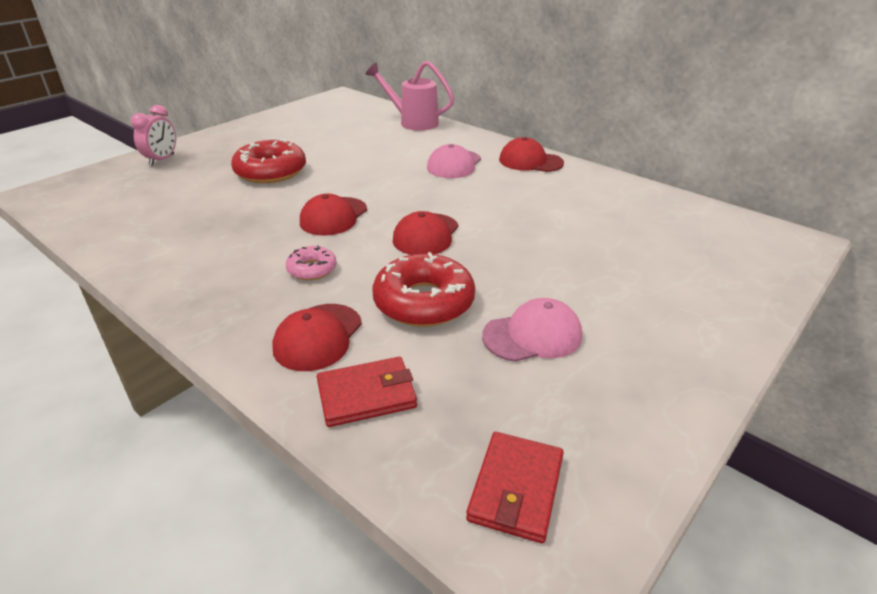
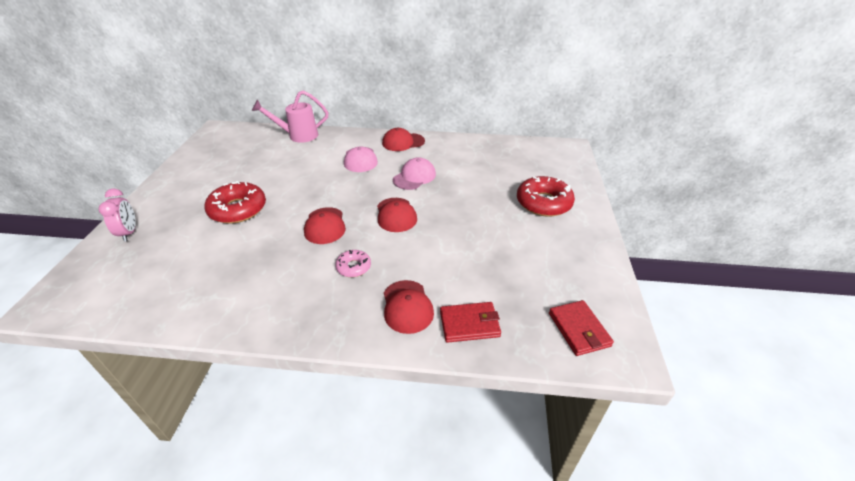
camera: 35 degrees left, 5 degrees up
(367, 395) = (469, 324): red wallet -> red wallet turned 45 degrees clockwise
(424, 302) = (440, 257): red donut -> red donut (543, 203)
(532, 335) = (511, 250): pink cap -> pink cap (414, 177)

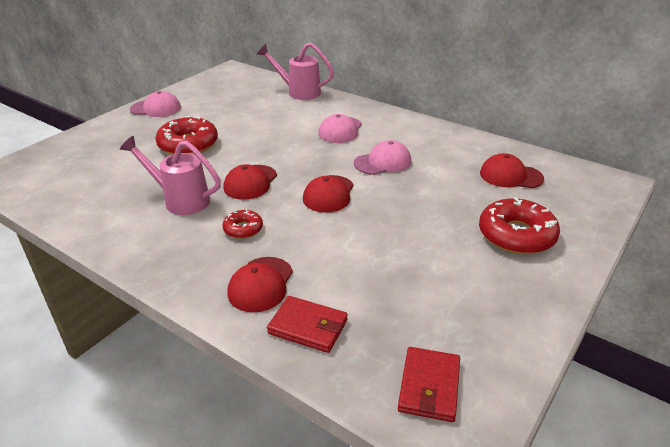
camera: 30 degrees right, 5 degrees down
(129, 233) = (91, 138): pink clock -> none
(173, 184) = (156, 108): none -> pink cap
(276, 262) = (180, 200): none -> pink watering can
(353, 267) = (243, 229): pink donut -> red donut
(403, 142) = (402, 124): red cap -> red cap (510, 176)

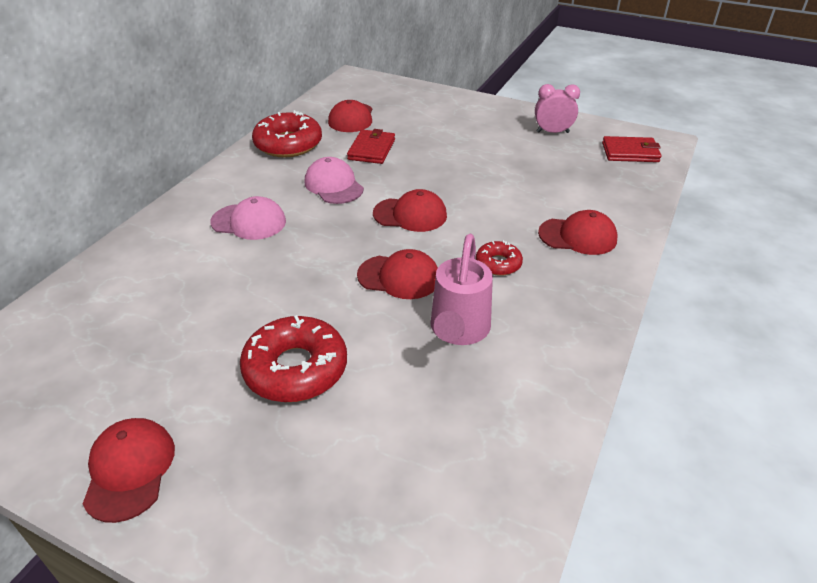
camera: 100 degrees left, 5 degrees up
(156, 108) = (129, 470): pink cap -> red cap
(298, 92) = (100, 277): pink watering can -> none
(308, 327) = (611, 204): red wallet -> red wallet (371, 149)
(488, 318) = (552, 132): none -> pink clock
(516, 235) = (446, 119): red donut -> red donut (288, 144)

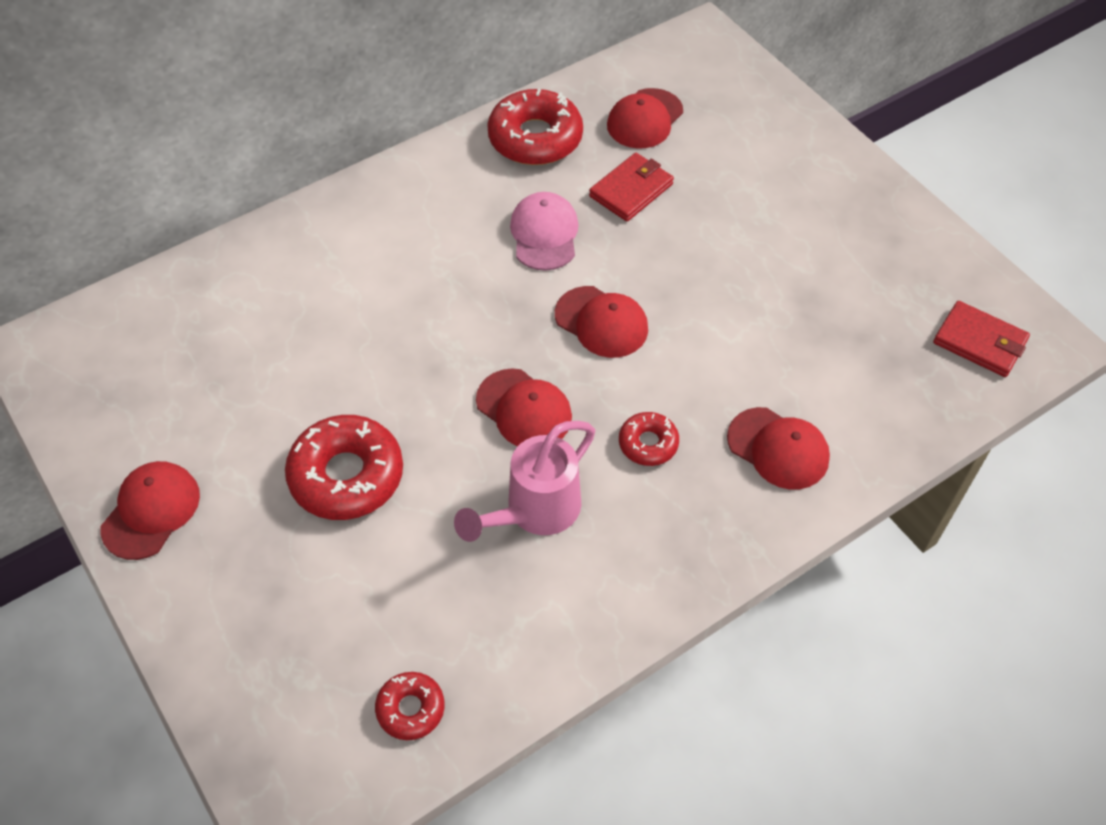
camera: 30 degrees right, 15 degrees up
(249, 222) = (415, 252): pink cap -> none
(479, 507) = (410, 709): none -> red donut
(552, 132) = (900, 257): pink clock -> none

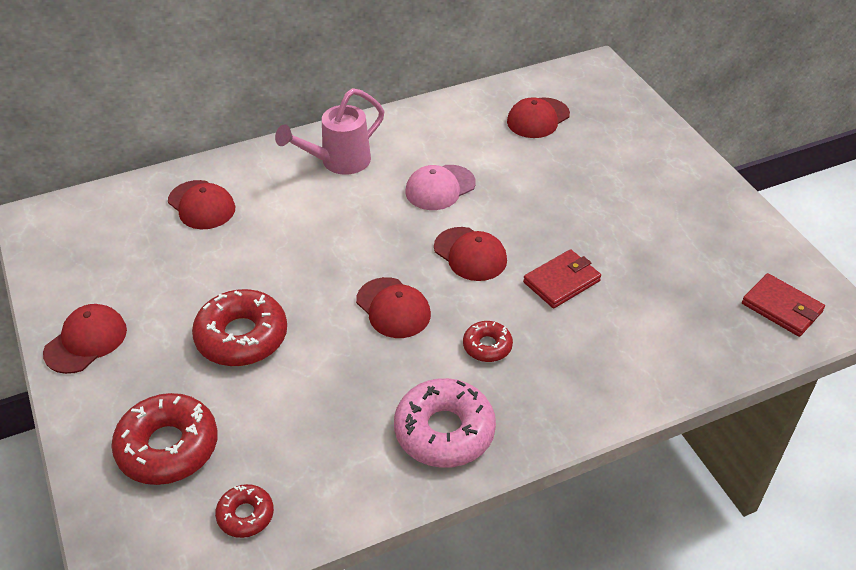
camera: 10 degrees right, 10 degrees down
(534, 512) = (382, 384): pink watering can -> pink watering can (338, 162)
(535, 138) = (449, 122): red donut -> red donut (168, 447)
(544, 234) = (440, 188): pink cap -> pink cap turned 135 degrees counterclockwise
(621, 563) = (444, 431): none -> pink donut
(631, 190) = (516, 165): red wallet -> red wallet (561, 281)
(778, 448) = (594, 364): red cap -> red cap (201, 205)

